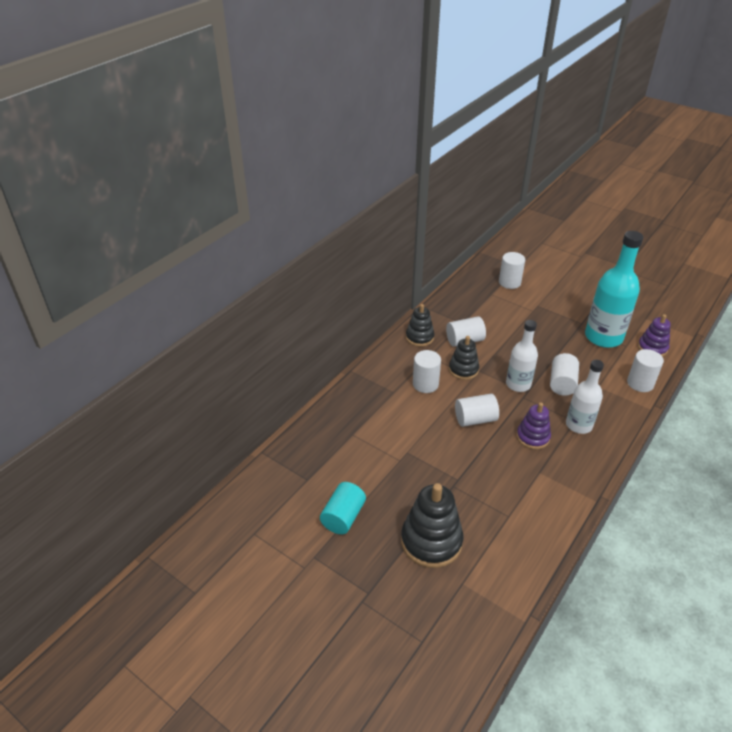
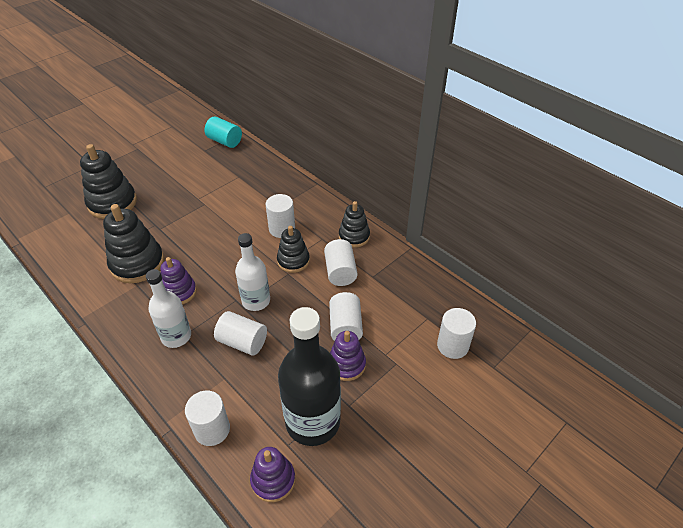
camera: 100 degrees right, 5 degrees up
(343, 517) = (161, 164): turquoise cylinder -> turquoise cylinder (224, 141)
(475, 419) = (221, 254): white cylinder -> white cylinder (345, 327)
(513, 481) = (137, 263): none -> black stacking toy
(551, 327) = (346, 364): none -> purple stacking toy
(603, 337) = (312, 421): turquoise bottle -> black bottle

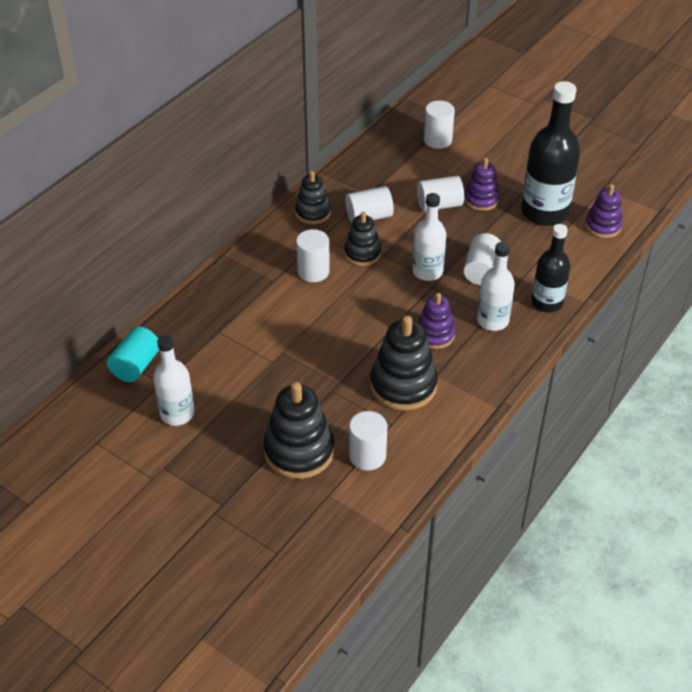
camera: 100 degrees left, 0 degrees up
(175, 155) = (177, 413): none -> white bottle
(179, 386) = (546, 302): none -> black bottle
(212, 429) = (578, 270): white cylinder -> white cylinder (367, 456)

